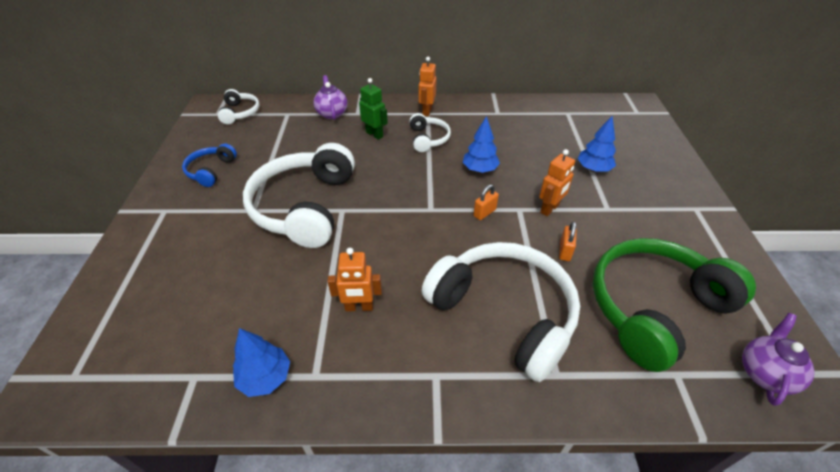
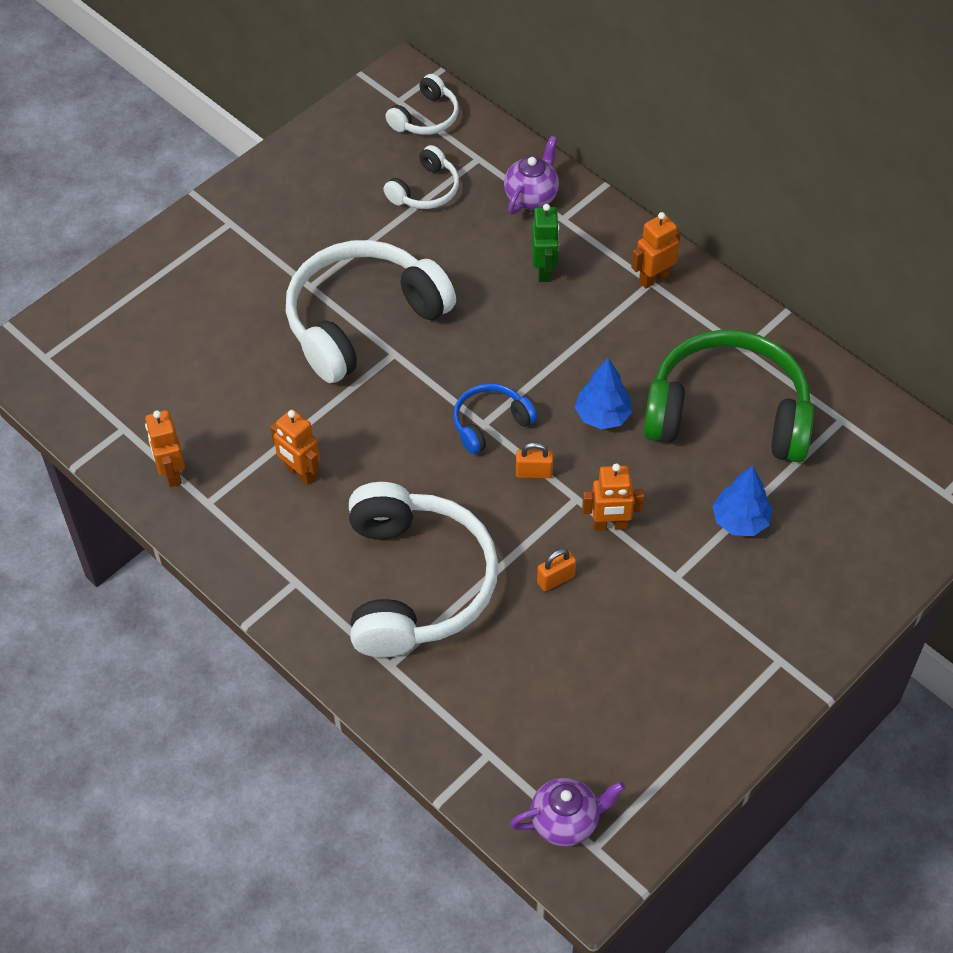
camera: 45 degrees right, 10 degrees up
(210, 170) = (316, 196): blue headphones -> blue headphones (490, 423)
(265, 378) = (171, 473): blue tree -> orange robot
(428, 139) = (600, 325): white headphones -> white headphones (425, 190)
(653, 307) = (557, 696): green headphones -> green headphones (728, 413)

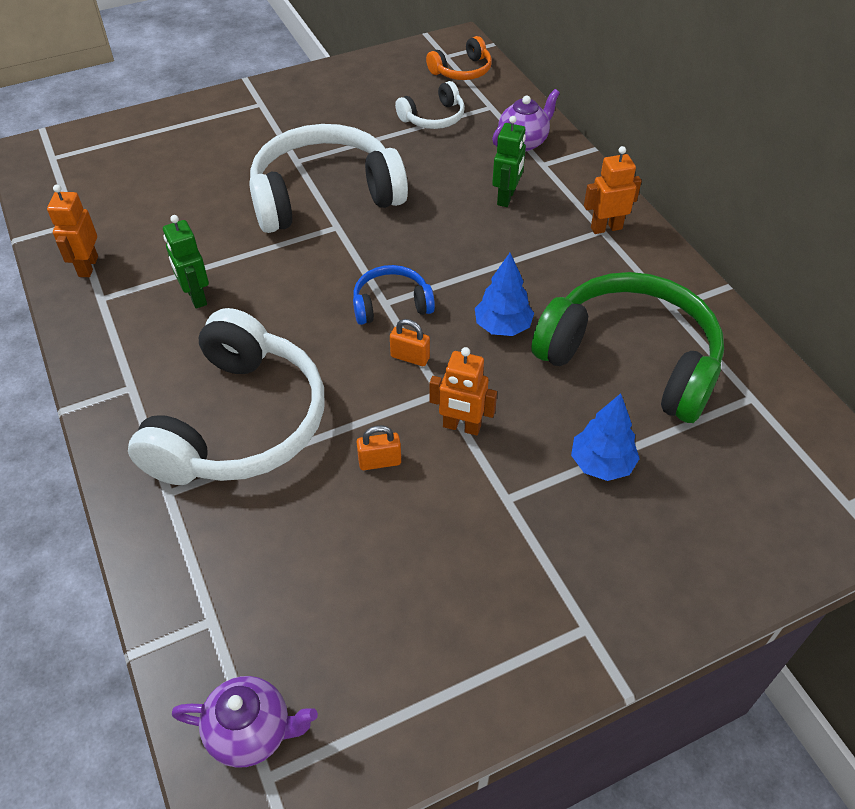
camera: 20 degrees right, 5 degrees down
(300, 472) = (196, 297): orange robot -> green robot
(426, 117) = (462, 71): white headphones -> orange headphones

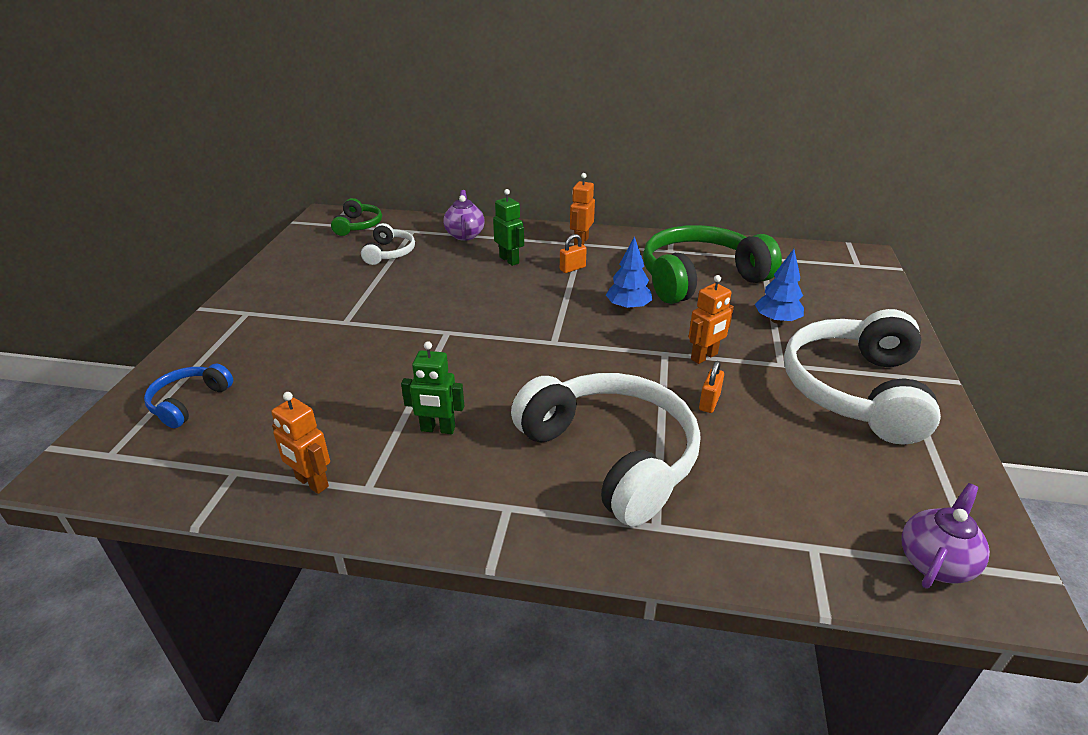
camera: 55 degrees left, 15 degrees down
(324, 195) = (404, 324): white headphones -> white headphones (854, 390)
(391, 304) = (558, 340): blue headphones -> blue headphones (189, 402)
(410, 357) = (619, 352): orange padlock -> orange padlock (572, 268)
(462, 71) = (358, 225): orange headphones -> green headphones

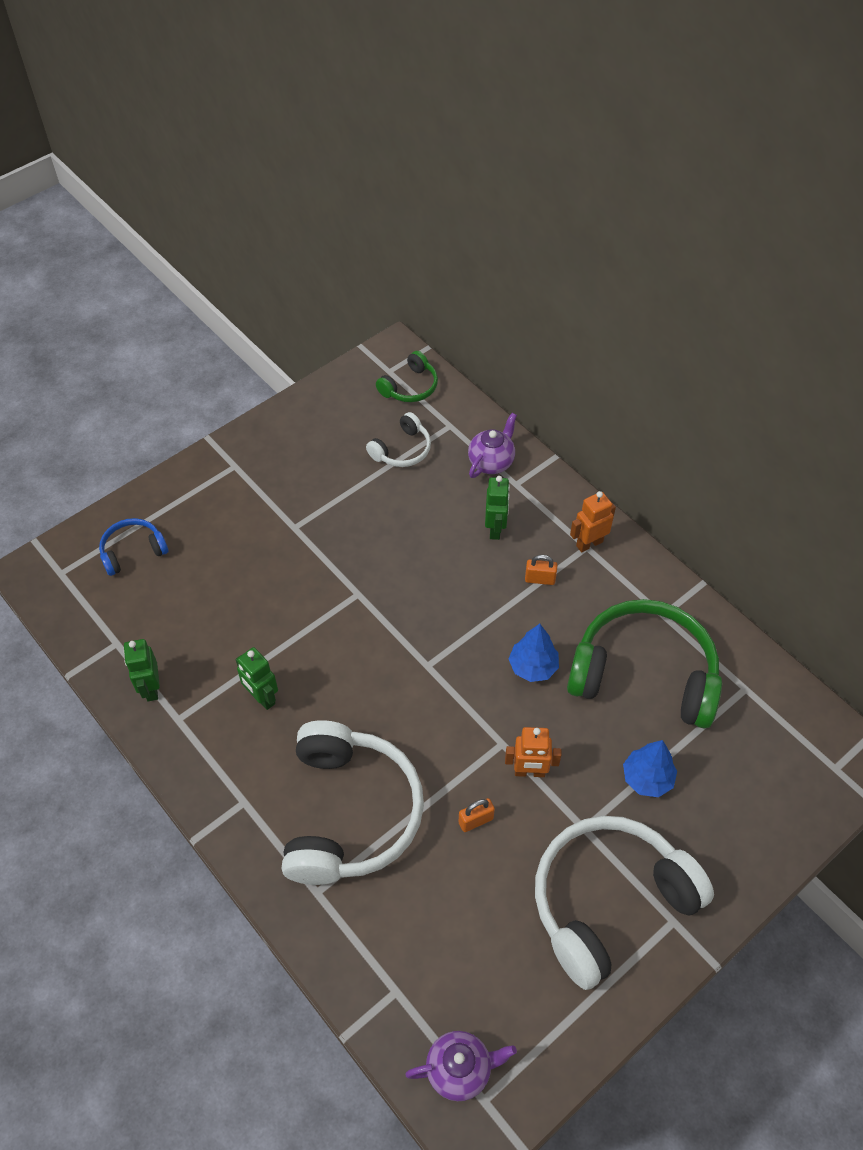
camera: 40 degrees right, 20 degrees up
(311, 483) = (151, 688): orange robot -> green robot

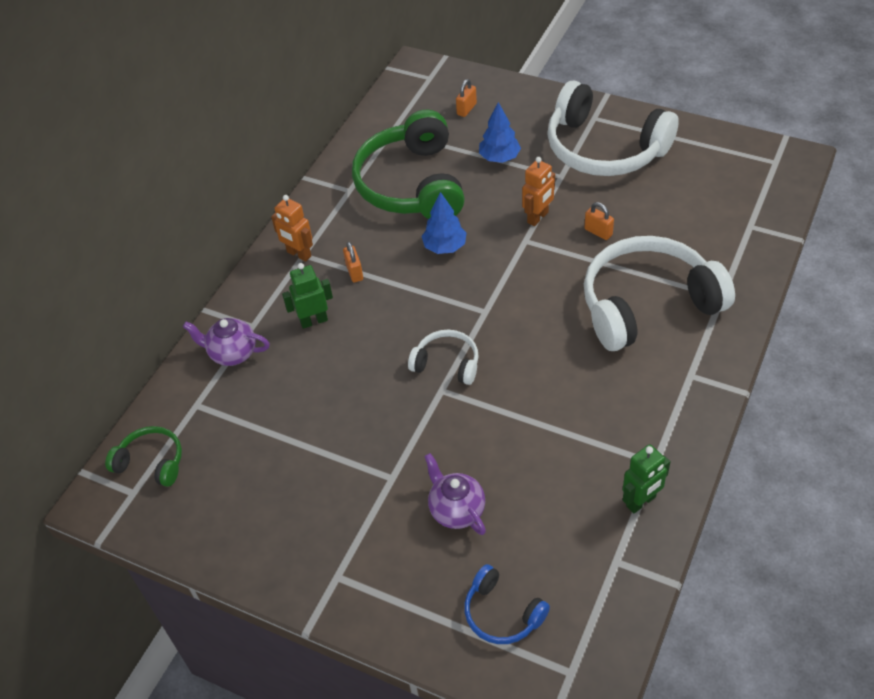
camera: 110 degrees left, 5 degrees down
(262, 698) = (591, 410): green robot -> none
(402, 450) = (247, 431): white headphones -> white headphones (447, 363)
(460, 1069) = (768, 178): purple teapot -> purple teapot (456, 510)
(529, 772) = (538, 217): orange robot -> orange robot turned 60 degrees clockwise
(754, 783) = (466, 109): none -> orange padlock

